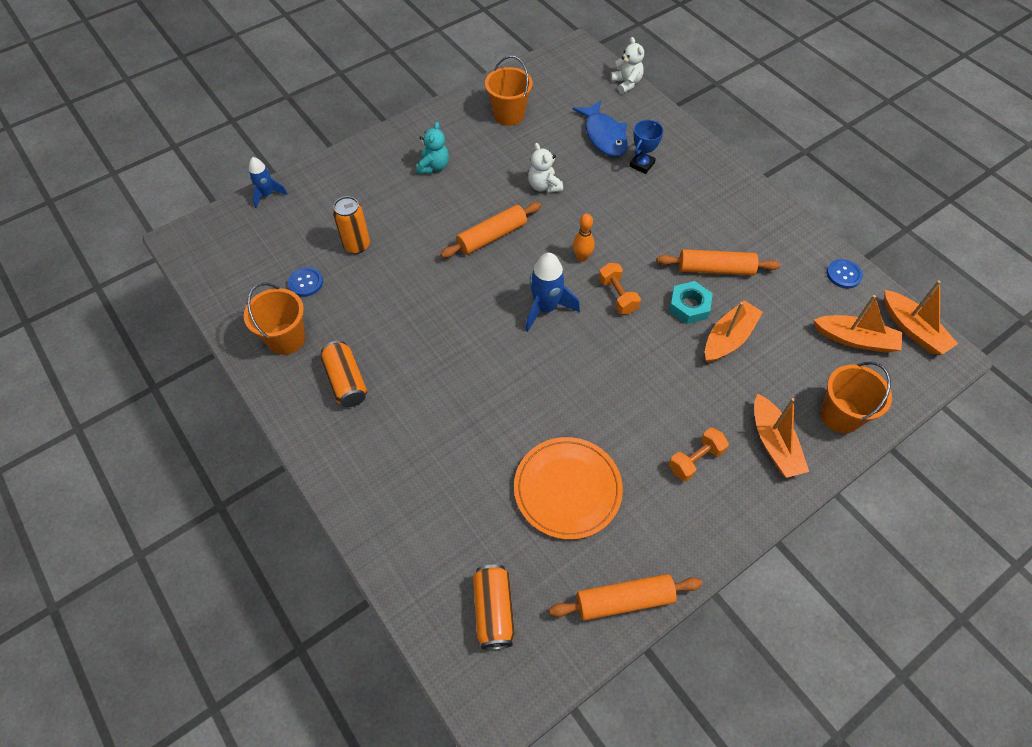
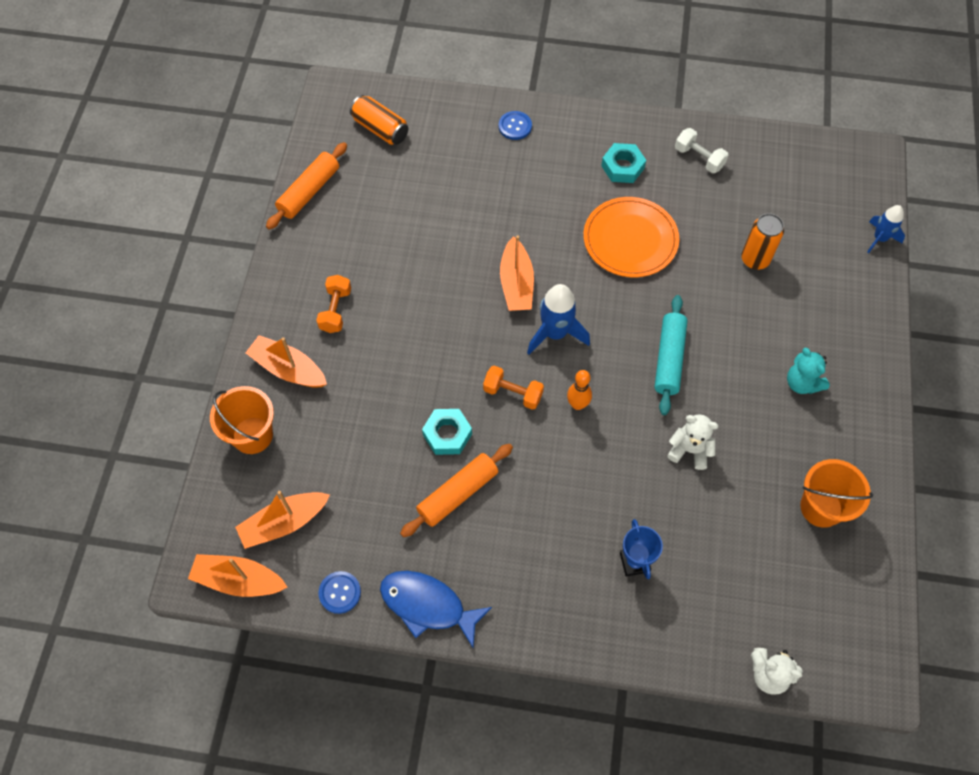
camera: 135 degrees right, 5 degrees up
(286, 339) = (699, 158): orange bucket -> white dumbbell
(306, 282) = (745, 202): blue button -> blue button (515, 126)
(346, 381) = (622, 167): orange can -> turquoise nut
(492, 236) = (669, 359): orange rolling pin -> turquoise rolling pin
(567, 489) = (404, 222): orange plate -> orange plate (630, 239)
(604, 136) = (707, 567): blue fish -> blue fish (428, 606)
(728, 338) = (390, 431): orange boat -> orange boat (516, 283)

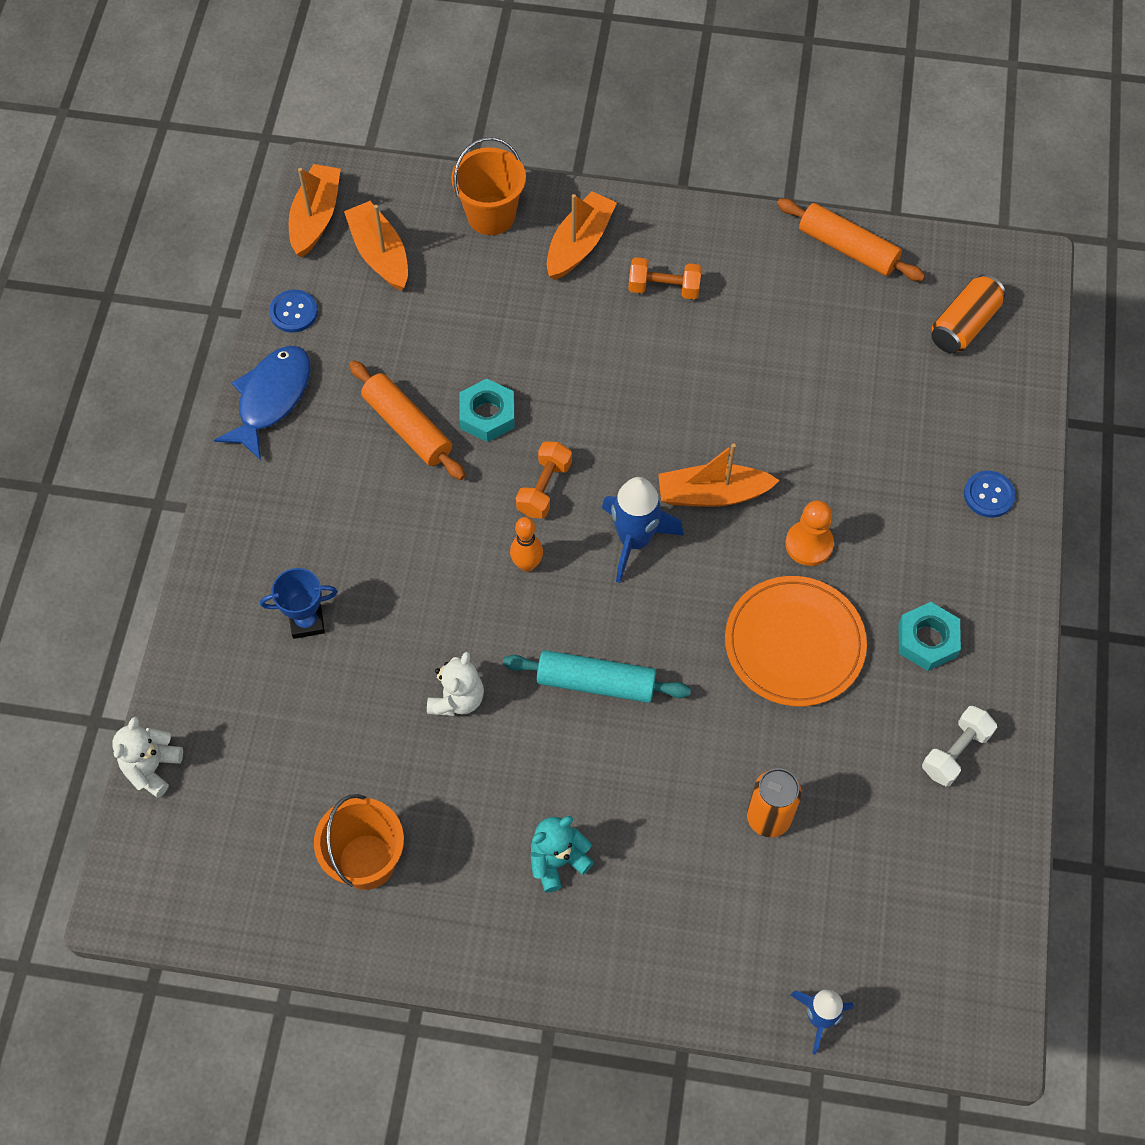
camera: 90 degrees right, 0 degrees up
(555, 228) = (809, 544): none -> orange pawn

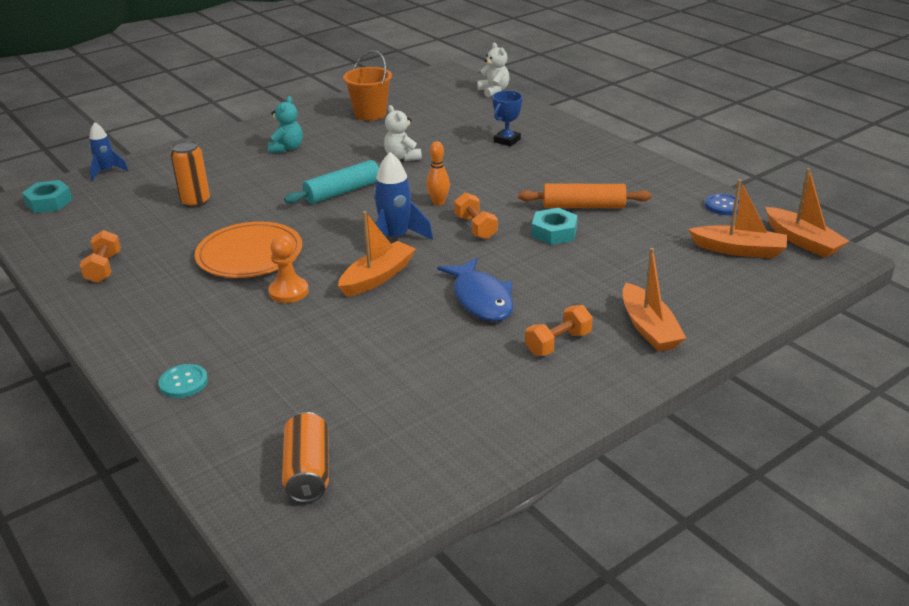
camera: 135 degrees right, 30 degrees down
(271, 399) = (664, 178): blue fish -> blue fish (481, 299)
(491, 215) = (724, 305): orange bucket -> none
(848, 248) = (468, 458): orange rolling pin -> none
(927, 640) = (164, 297): turquoise nut -> turquoise nut (49, 202)
(955, 752) = (104, 268): white dumbbell -> orange dumbbell
(989, 495) = (183, 382): blue button -> turquoise button

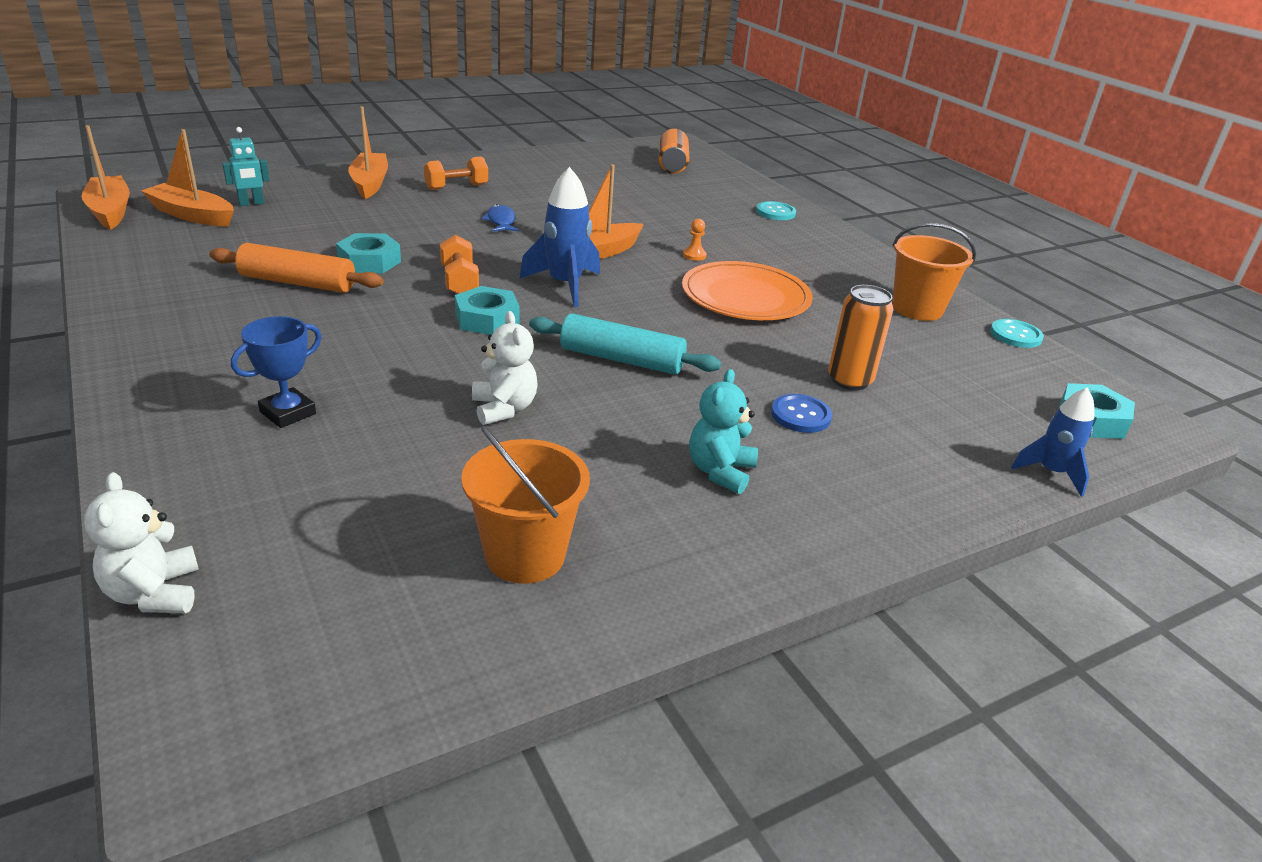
camera: 175 degrees left, 0 degrees up
(37, 257) = (1015, 335): none -> turquoise button
(104, 268) = (917, 309): orange dumbbell -> orange bucket
(289, 292) = (694, 255): orange pawn -> orange pawn, size x0.56
(343, 192) = (622, 359): turquoise rolling pin -> turquoise rolling pin turned 45 degrees clockwise
(438, 202) = (487, 319): orange bowling pin -> turquoise nut
(481, 299) = (501, 221): blue fish -> blue fish, size x0.54
(715, 273) = (251, 203): none -> turquoise robot
(723, 206) = (122, 254): blue button -> blue button (800, 415)

